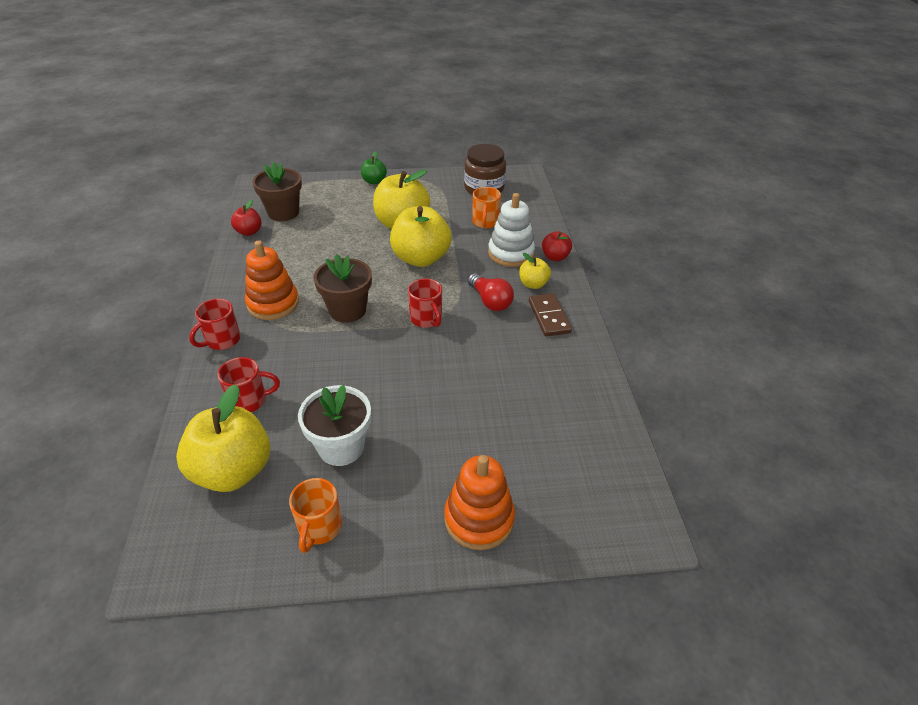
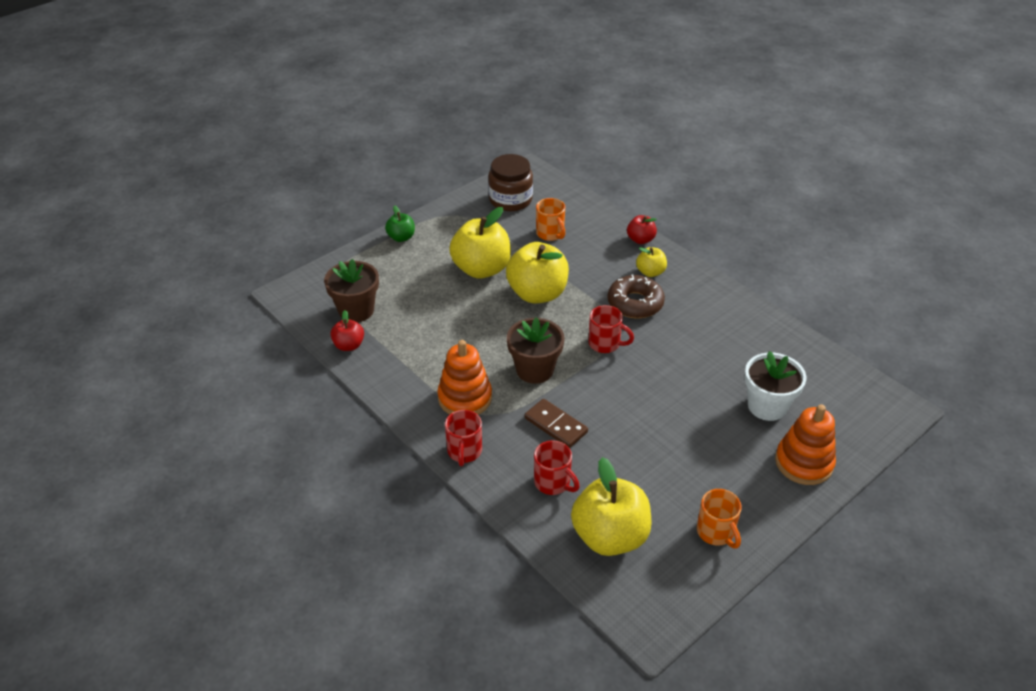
camera: 35 degrees left, 0 degrees up
(249, 400) = (553, 483): red mug -> red mug turned 90 degrees clockwise
(341, 447) = (663, 473): white flower pot -> white flower pot (767, 406)
(490, 301) = (635, 303): red light bulb -> brown donut
(511, 253) = (603, 253): white stacking toy -> none
(549, 317) = (691, 294): brown domino -> brown domino (556, 425)

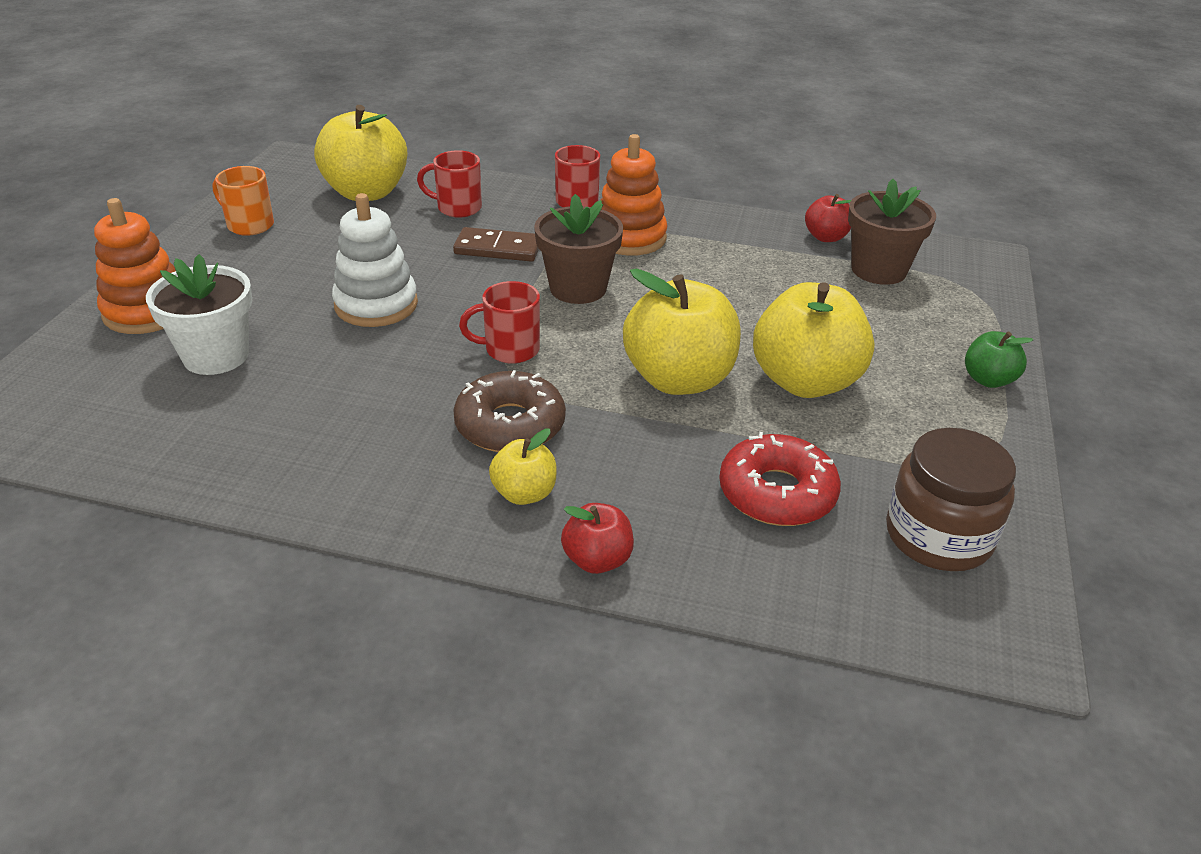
camera: 145 degrees right, 5 degrees down
(550, 234) = (777, 493): orange mug -> red donut
(660, 407) = (376, 305): none -> white stacking toy

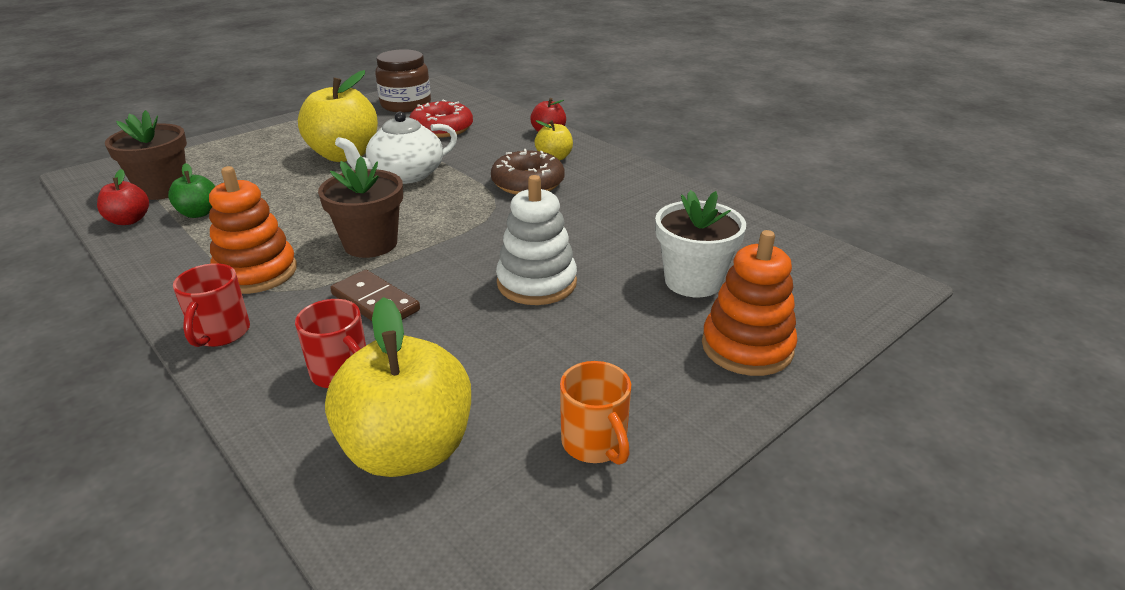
camera: 145 degrees left, 5 degrees down
(510, 350) = (477, 219): red mug -> none
(679, 379) = (405, 175): yellow apple -> white teapot
(988, 380) = (261, 131): green apple -> green apple (199, 213)

